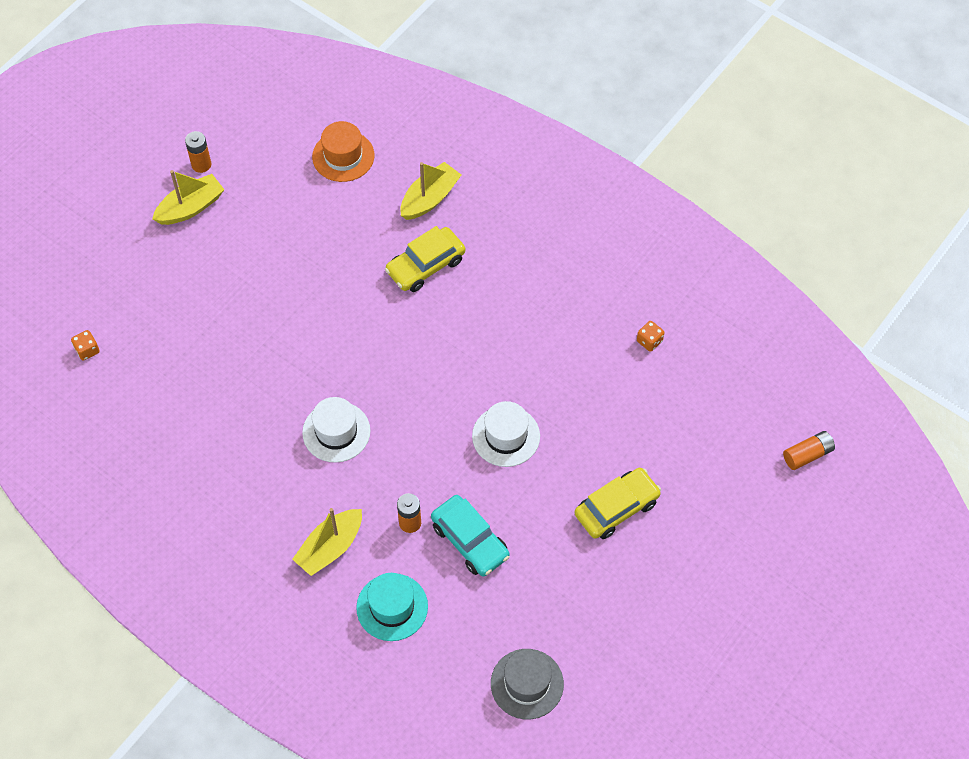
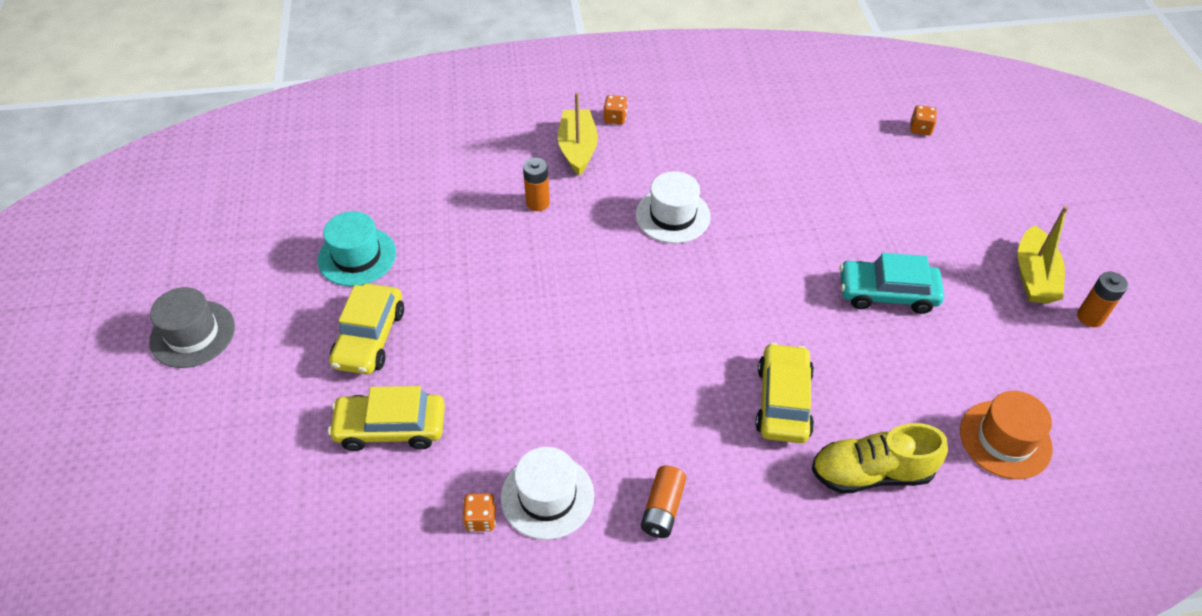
camera: 135 degrees right, 10 degrees down
(270, 553) = (615, 118): none -> orange dice
(392, 607) = (488, 149): turquoise hat -> turquoise hat (357, 256)
(430, 198) = (871, 473): yellow boat -> yellow shoe
(470, 541) = (475, 225): turquoise car -> turquoise car (887, 293)
(506, 436) = (531, 317): white hat -> white hat (547, 496)
(527, 684) = (333, 175): grey hat -> grey hat (192, 334)
(653, 434) = (391, 428): none -> yellow car
(807, 454) = (198, 539): orange battery -> orange battery (662, 508)

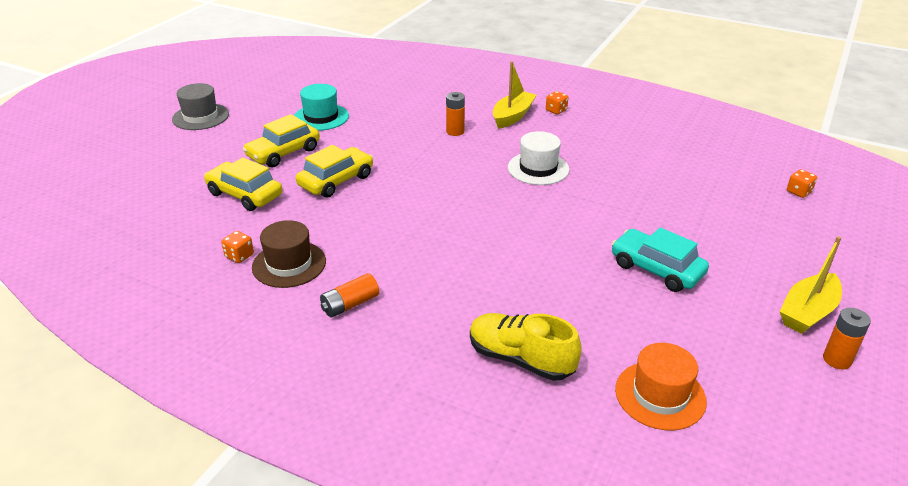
camera: 35 degrees right, 15 degrees down
(547, 496) = (289, 264): white hat -> brown hat
(783, 401) = (501, 290): yellow car -> yellow car (336, 181)

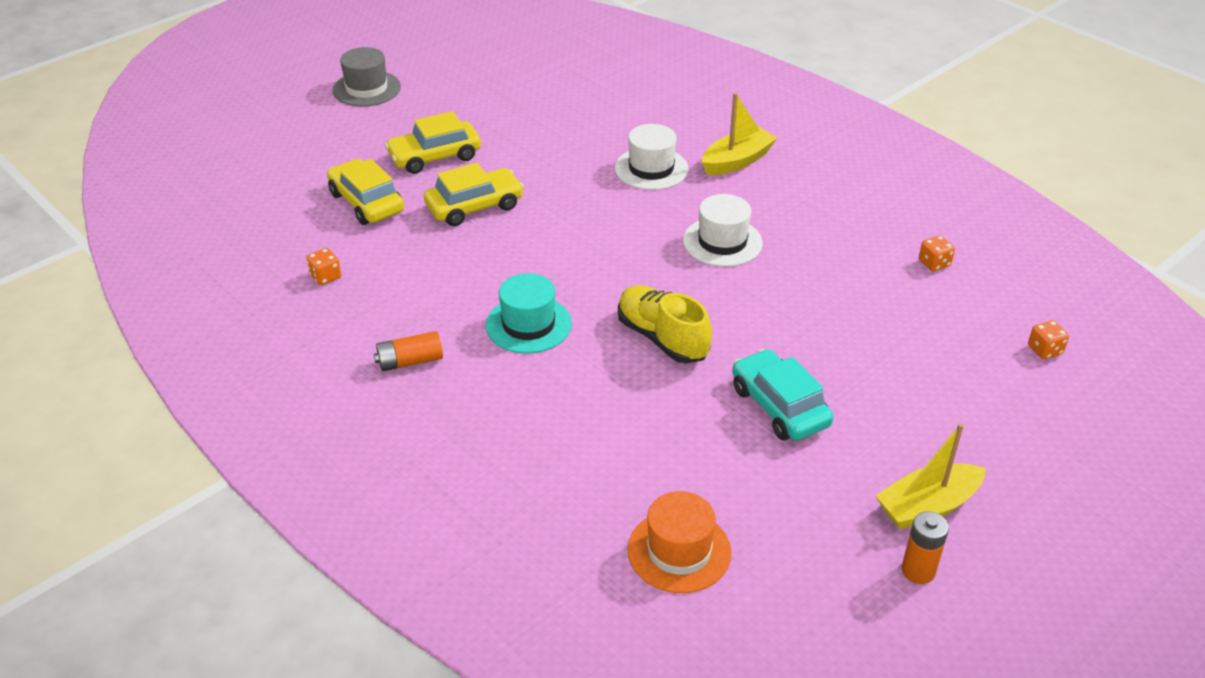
camera: 20 degrees right, 5 degrees up
(289, 264) = (371, 299): brown hat -> none
(321, 117) = (502, 116): turquoise hat -> turquoise hat (528, 324)
(455, 131) = (651, 169): orange battery -> white hat
(520, 359) = (553, 470): yellow shoe -> yellow shoe (662, 338)
(556, 110) = (799, 164): orange dice -> orange dice (934, 263)

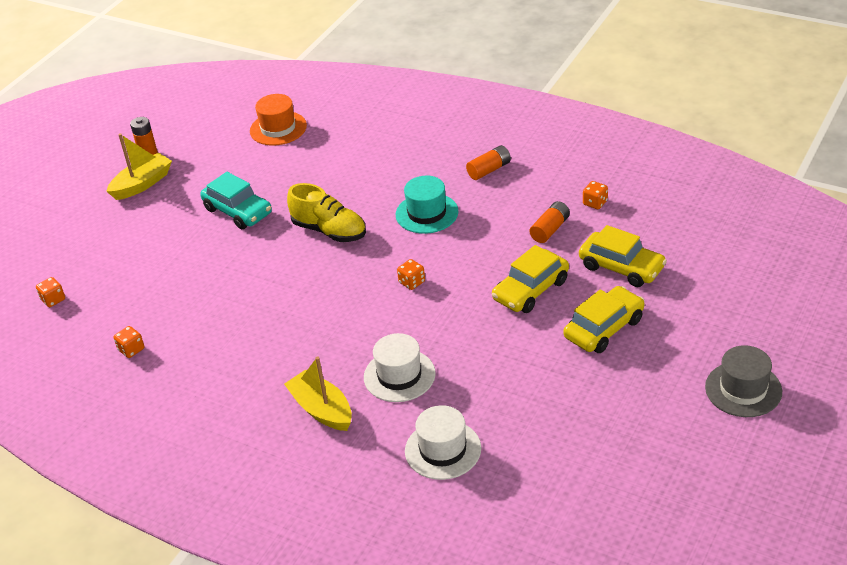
camera: 165 degrees right, 0 degrees up
(402, 261) = (550, 229): none -> orange battery
(593, 248) = (412, 282): none -> orange dice
(722, 242) = (310, 318): white hat -> white hat (443, 450)
(737, 161) = (321, 409): yellow boat -> yellow boat turned 105 degrees clockwise

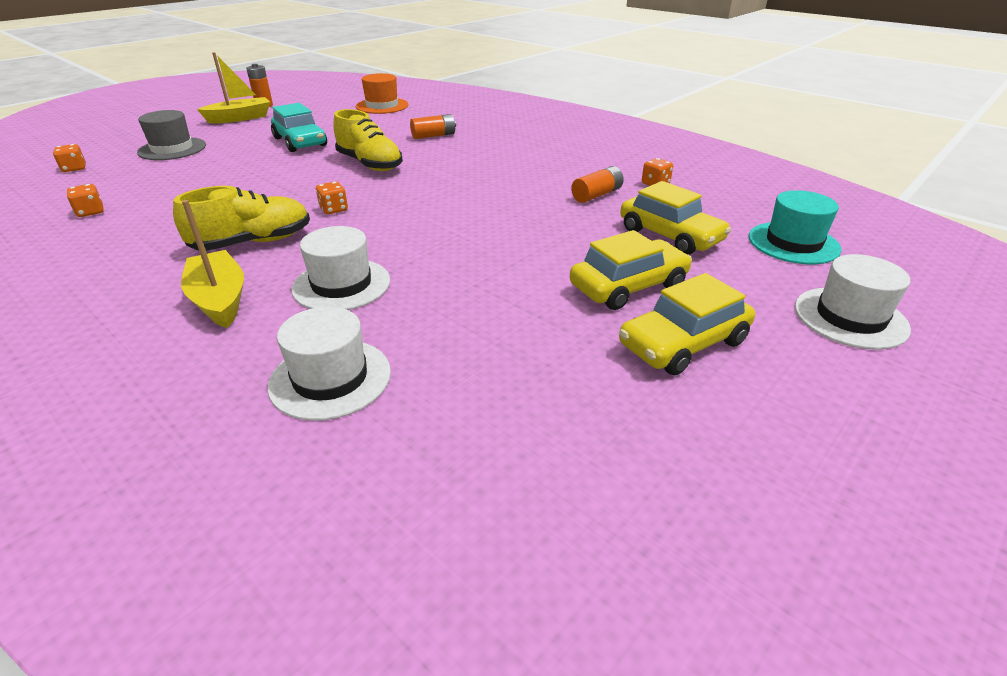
camera: 10 degrees right, 5 degrees down
(300, 351) = (253, 242): none -> yellow shoe
(412, 282) = (421, 210): orange dice -> orange dice (334, 209)
(427, 213) = (473, 167): turquoise hat -> turquoise hat (793, 243)
(489, 170) = (553, 149): orange battery -> orange battery (433, 136)
(530, 290) = (550, 237): yellow car -> yellow car (683, 343)
(743, 389) = (830, 397): grey hat -> grey hat (172, 149)
(755, 322) = (850, 317): none -> white hat

